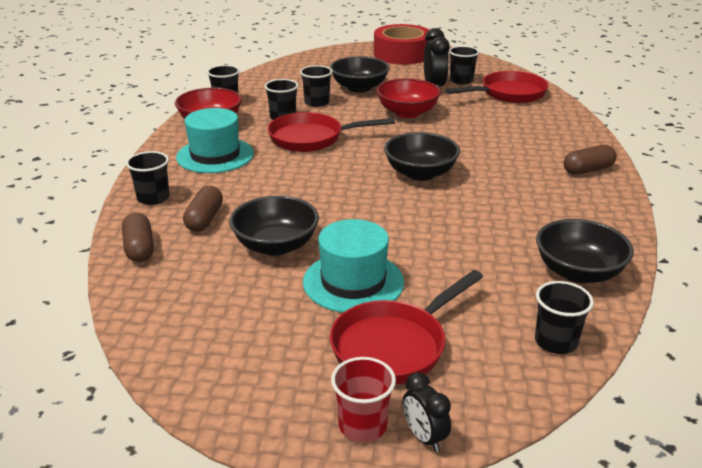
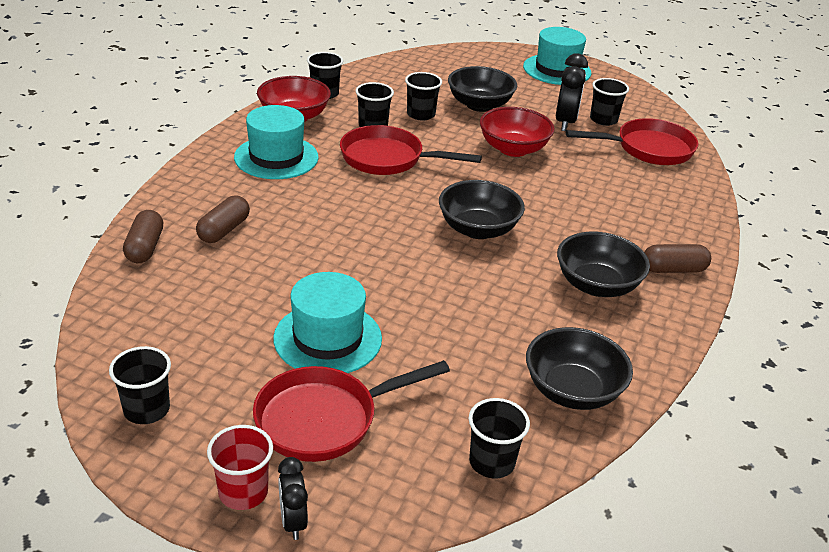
camera: 15 degrees right, 5 degrees up
(153, 198) = (188, 194): black cup -> black cup (147, 409)
(276, 245) = (276, 278): black bowl -> black bowl (597, 285)
(402, 54) = (557, 70): red tape -> turquoise hat

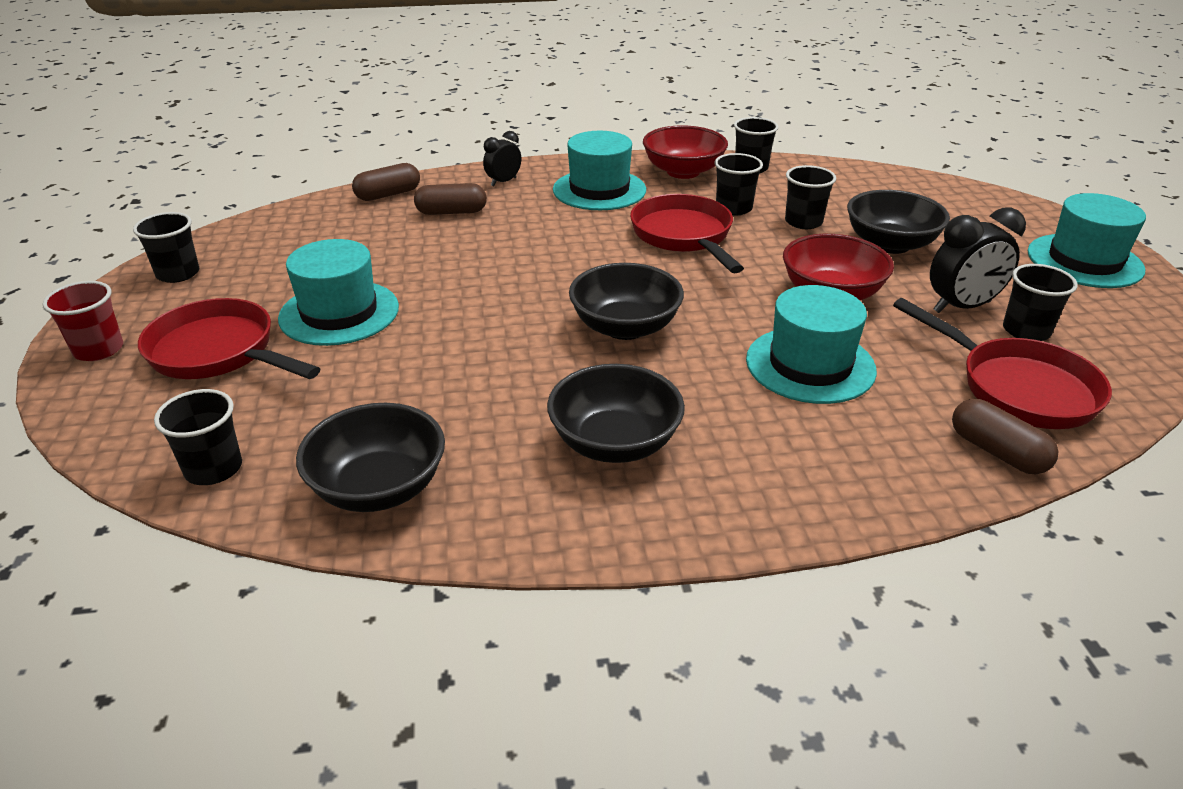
camera: 60 degrees right, 0 degrees up
(293, 521) = (71, 386): black clock -> black clock (503, 182)
(577, 191) = (810, 365): none -> turquoise hat
(673, 269) = (733, 497): brown capsule -> brown capsule (997, 452)

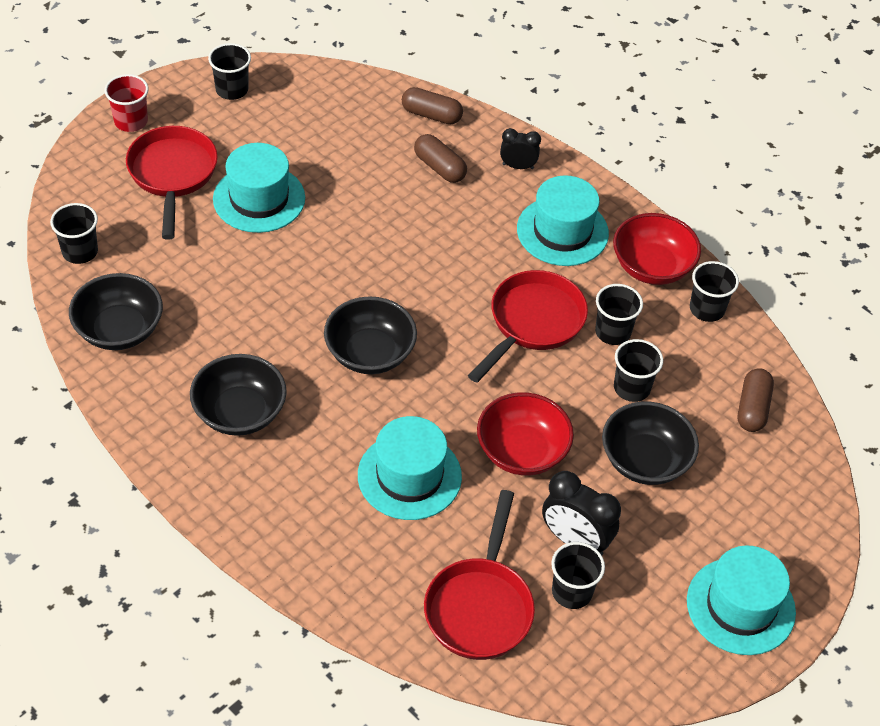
camera: 50 degrees right, 15 degrees up
(997, 452) = (387, 613): brown capsule -> brown capsule (752, 408)

